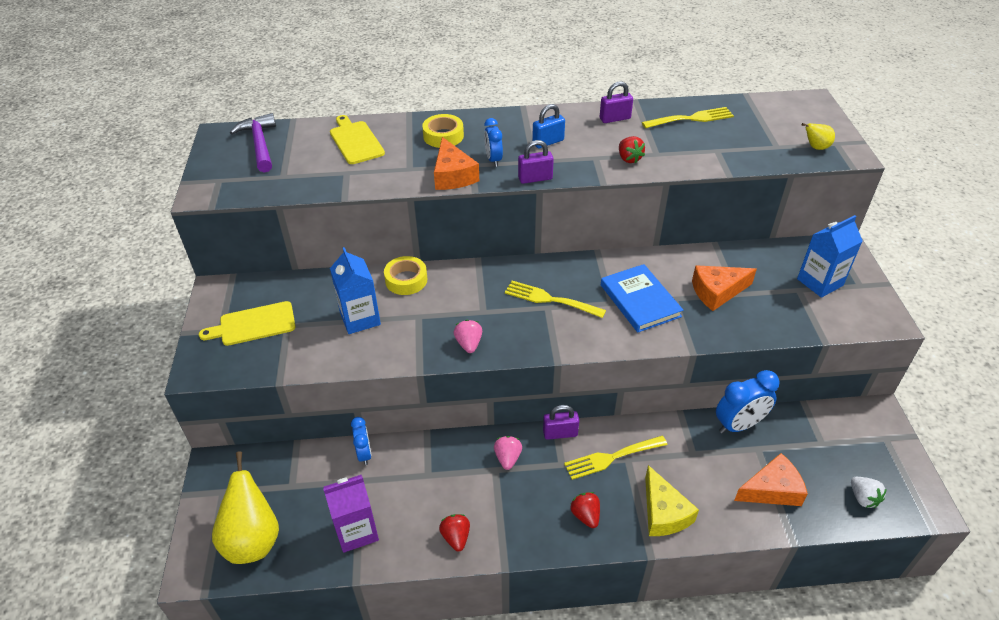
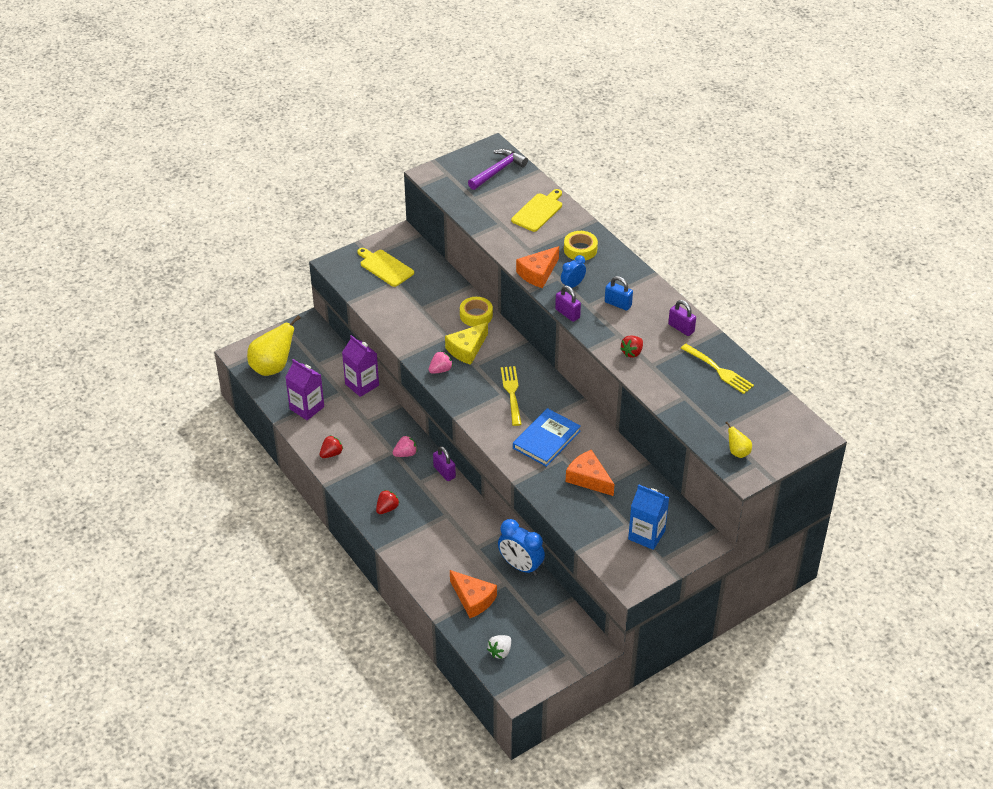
camera: 60 degrees right, 0 degrees up
(360, 318) = (425, 310): blue carton -> none
(364, 454) = (362, 385): blue clock -> purple carton
(611, 458) = (442, 506): yellow fork -> none
(663, 512) = (415, 547): yellow cheese -> yellow cheese (467, 349)

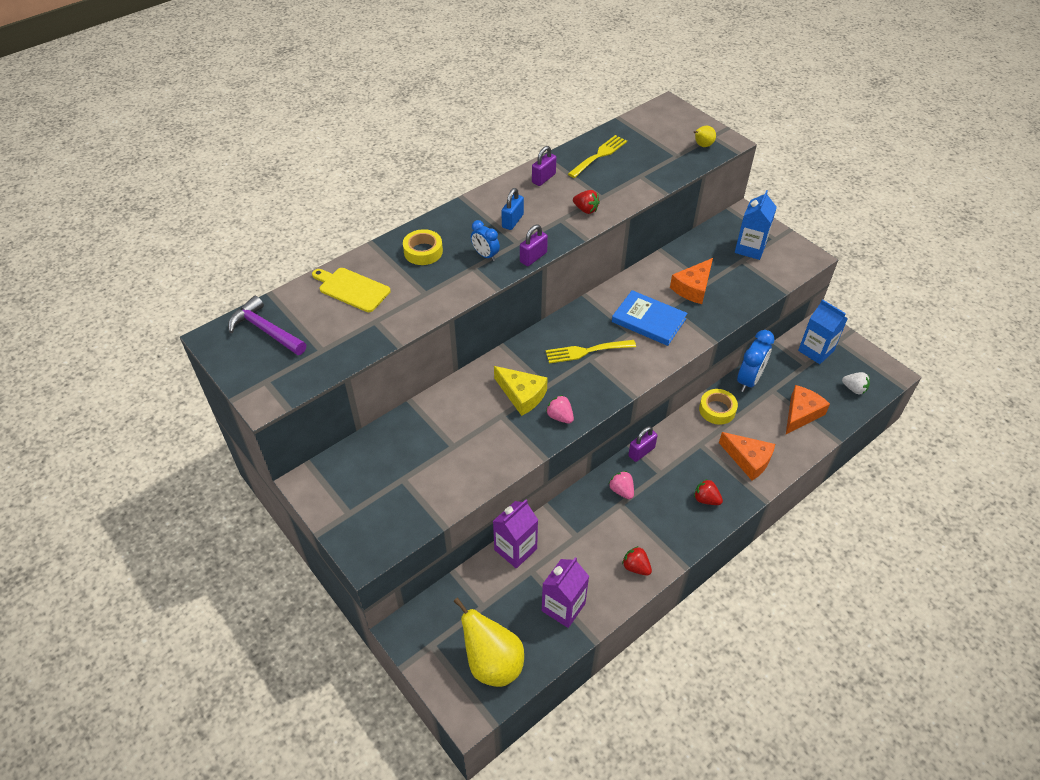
camera: 95 degrees left, 5 degrees up
(385, 267) = (373, 493): yellow cutting board -> none
(476, 315) = (463, 391): yellow tape -> yellow tape (717, 410)
(538, 273) = (467, 283): orange cheese -> orange cheese (748, 460)
(556, 632) = (816, 351): none -> blue carton

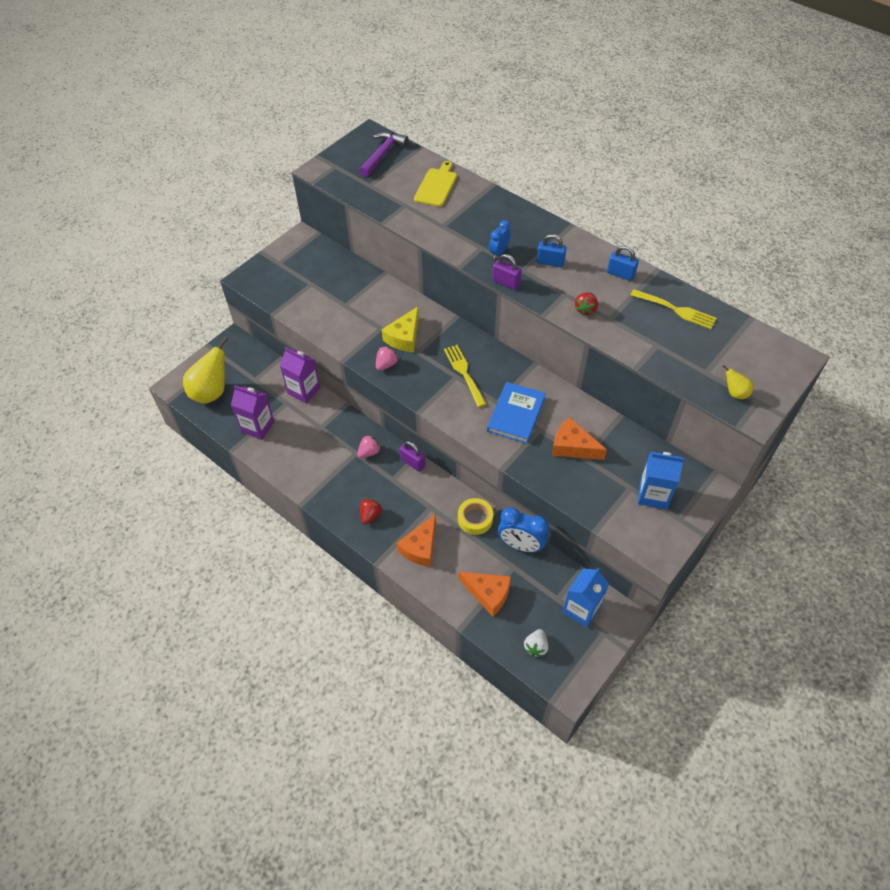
camera: 80 degrees right, 5 degrees up
(423, 251) = (491, 215): yellow tape -> none
(543, 178) = (620, 274): purple padlock -> blue padlock
(636, 567) = (297, 469): red strawberry -> none

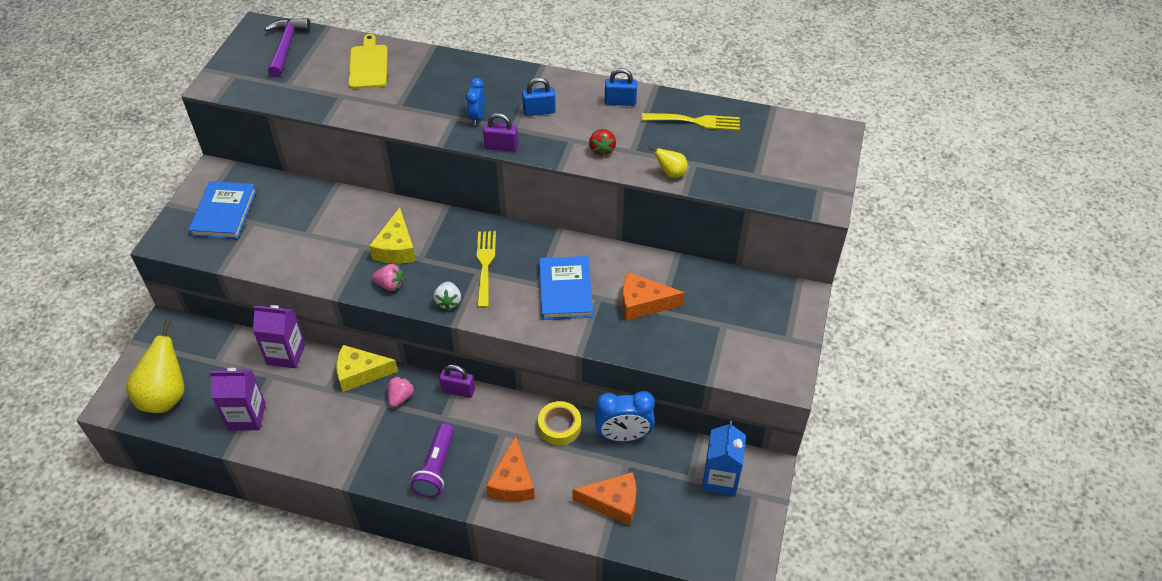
camera: 25 degrees left, 5 degrees down
(295, 270) = (224, 213): none -> blue book
(349, 423) = (360, 373): none -> yellow cheese
(370, 515) = (436, 468): red strawberry -> purple flashlight
(386, 364) = (390, 285): pink strawberry -> pink strawberry turned 90 degrees clockwise
(464, 373) = (485, 265): yellow fork -> yellow fork turned 45 degrees clockwise
(536, 646) = (691, 538): white strawberry -> white strawberry (448, 302)
(653, 494) = (750, 324): blue carton -> none
(735, 393) = (795, 186): yellow pear -> yellow pear (671, 173)

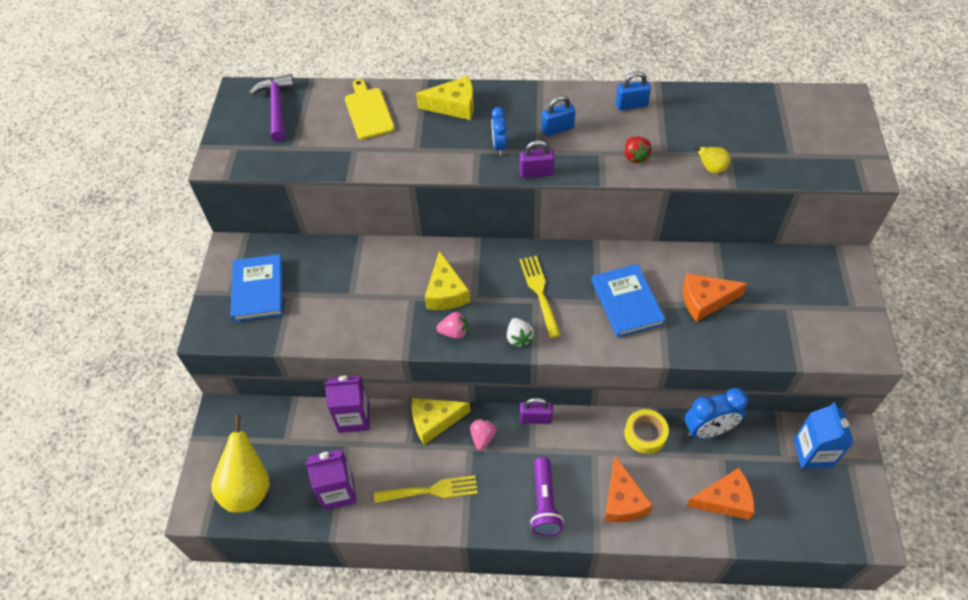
camera: 10 degrees left, 5 degrees up
(450, 73) = (454, 106): none -> yellow cheese
(695, 121) = (711, 111): yellow fork -> yellow fork (431, 490)

